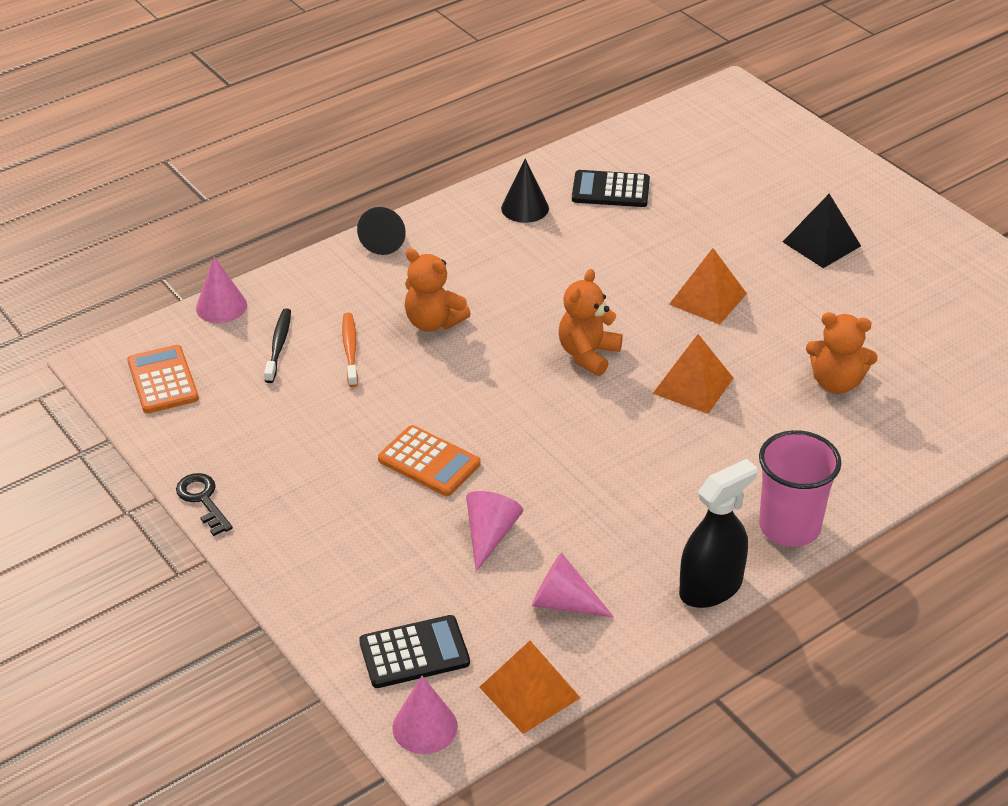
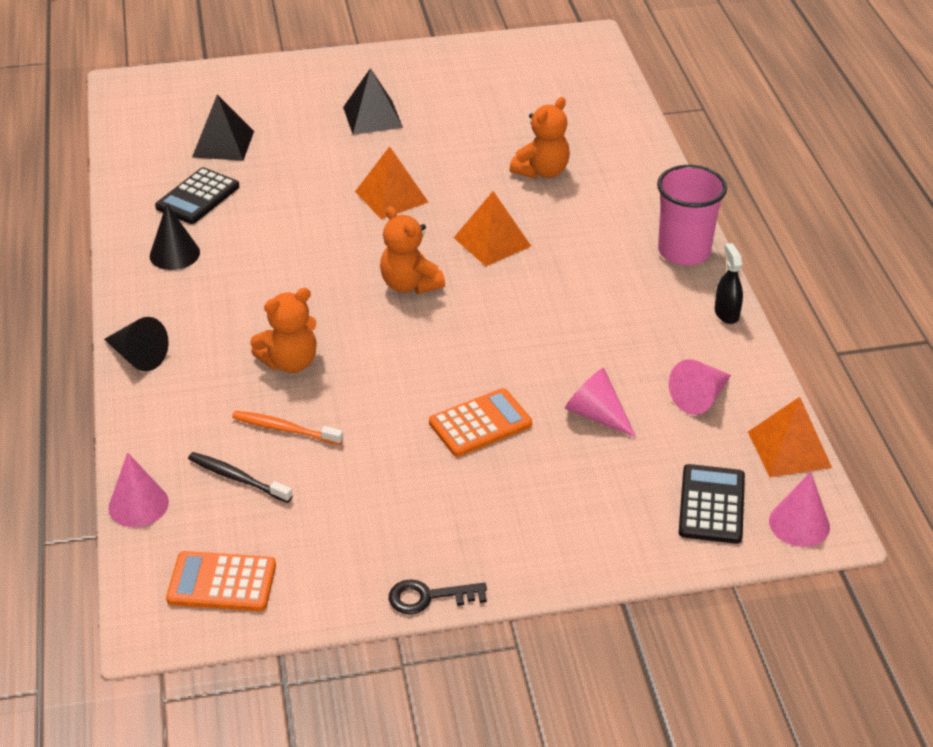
camera: 65 degrees left, 0 degrees up
(697, 174) = (223, 144): none -> black pyramid
(710, 588) = (726, 313): black spray bottle -> black spray bottle, size x0.57

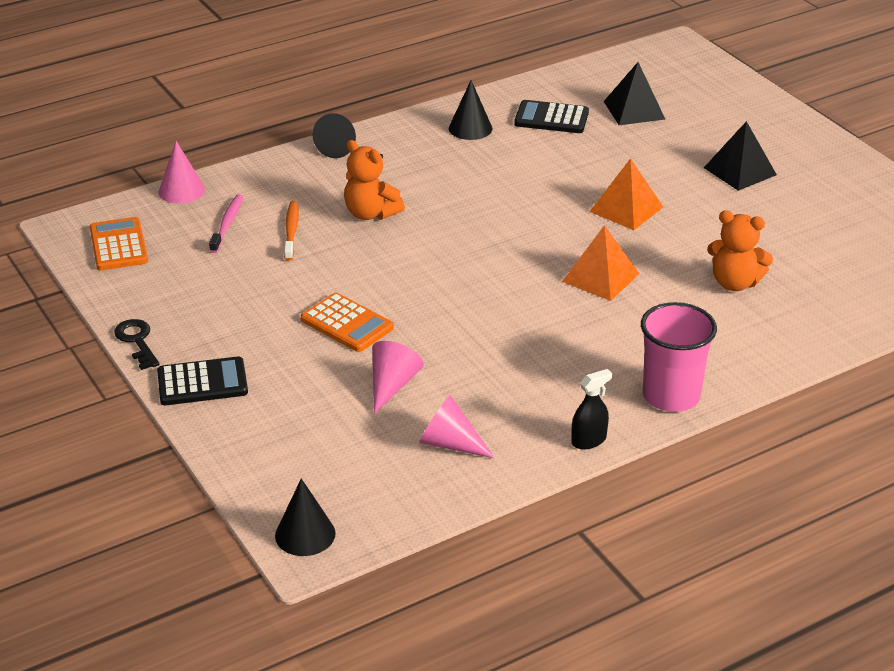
camera: 70 degrees right, 5 degrees down
(237, 478) = (227, 224): black toothbrush -> pink toothbrush
(410, 284) = (507, 247): orange teddy bear -> none
(711, 505) = (306, 474): black calculator -> black calculator (202, 383)
(789, 449) = (406, 513): orange pyramid -> none
(799, 524) = (305, 534): pink cone -> black cone

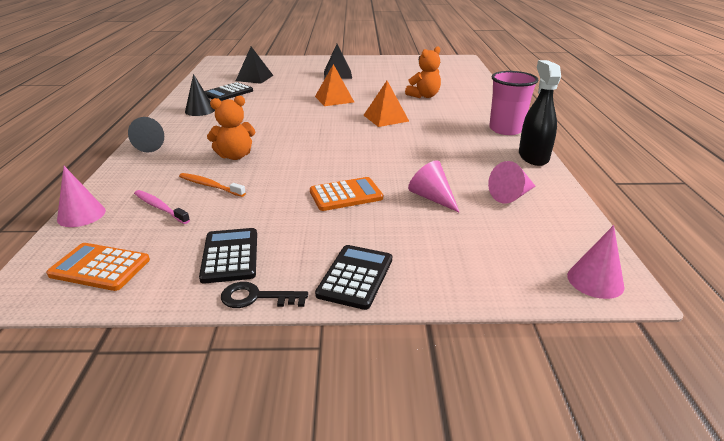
camera: 60 degrees left, 5 degrees down
(182, 301) = (230, 256): none -> black calculator
(305, 534) = (595, 281): black cone -> pink cone
(589, 440) = (533, 157): black spray bottle -> black spray bottle, size x1.76

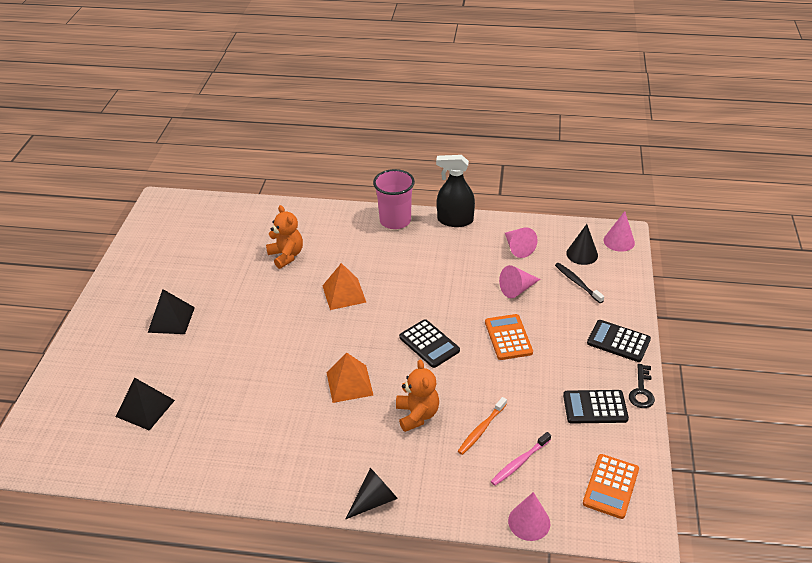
camera: 80 degrees left, 10 degrees up
(200, 110) = (266, 460): black cone -> black cone (582, 254)
(228, 93) = (203, 435): black calculator -> black calculator (429, 344)
(334, 99) = (269, 329): orange pyramid -> orange pyramid (349, 383)
(467, 241) = (577, 283): none -> black toothbrush

